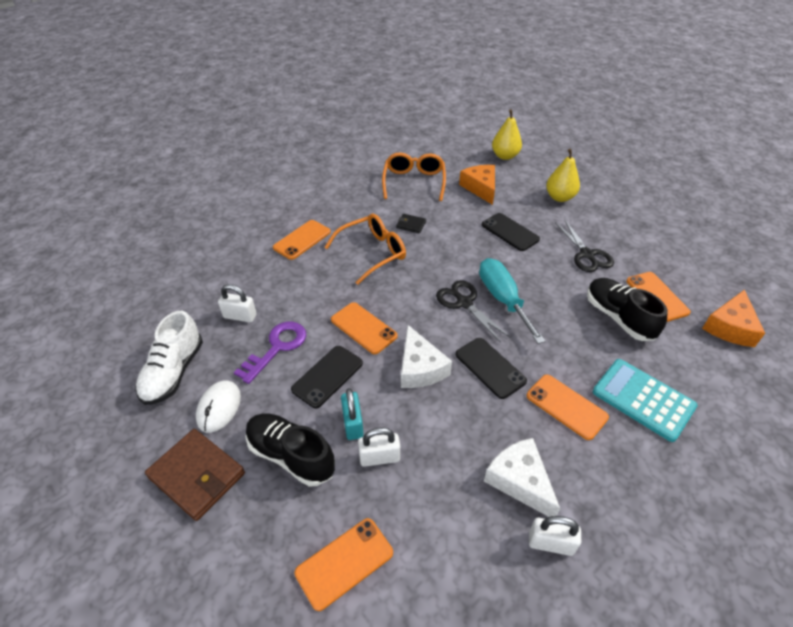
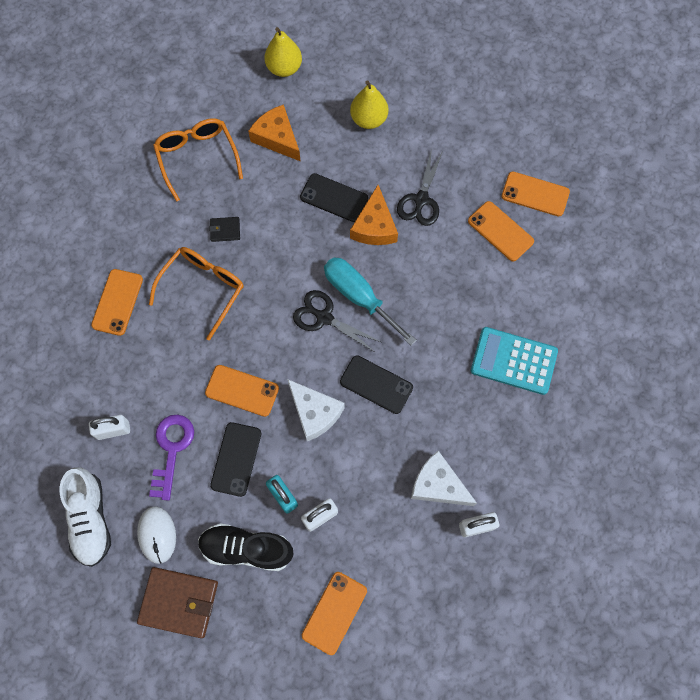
camera: 25 degrees left, 25 degrees up
(566, 406) = (453, 397): orange phone -> orange phone (535, 194)
(587, 254) = (421, 200): black scissors -> black scissors turned 60 degrees clockwise
(618, 317) = (472, 274): black shoe -> none
(730, 327) = (571, 243): orange cheese -> orange cheese (374, 226)

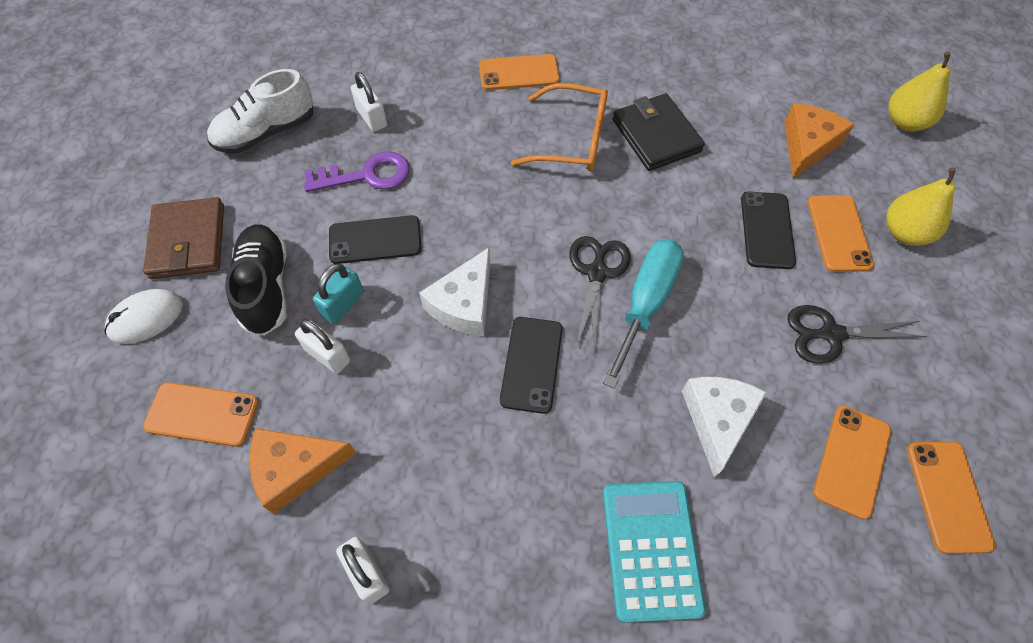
camera: 70 degrees right, 10 degrees down
(157, 535) = (263, 195): white mouse -> white mouse (146, 318)
(197, 157) = (730, 81): orange glasses -> none
(225, 230) = (656, 135): black wallet -> black wallet, size x2.02
(242, 390) = (463, 218): orange phone -> orange phone (839, 233)
(374, 226) = (756, 289): orange cheese -> orange cheese (295, 468)
(438, 485) = (414, 494): white cheese -> white cheese (717, 420)

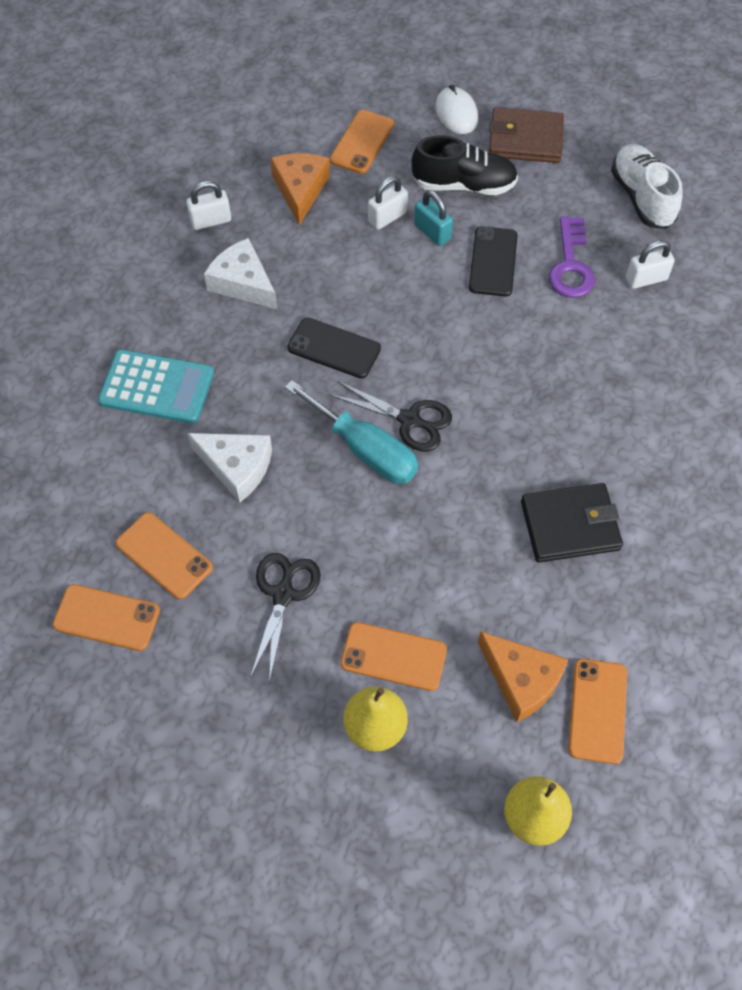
camera: 105 degrees right, 0 degrees up
(464, 303) = (407, 313): white cheese -> white cheese (243, 283)
(519, 73) = (691, 418): orange phone -> orange phone (598, 711)
(572, 140) = (580, 444): orange glasses -> none
(767, 230) = (417, 587): black phone -> none

